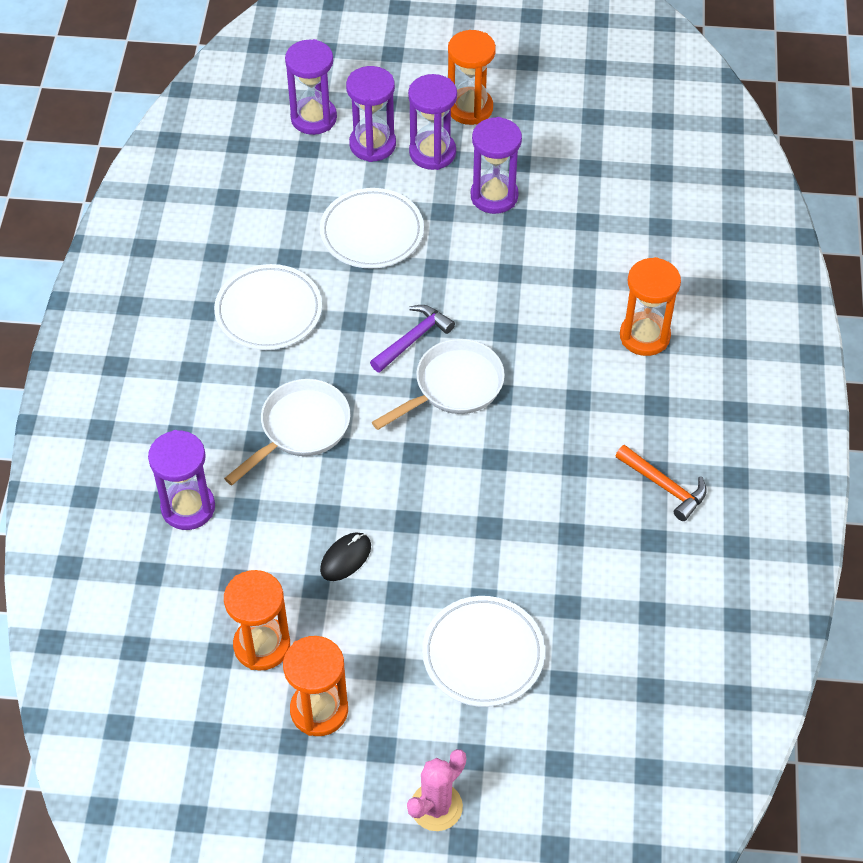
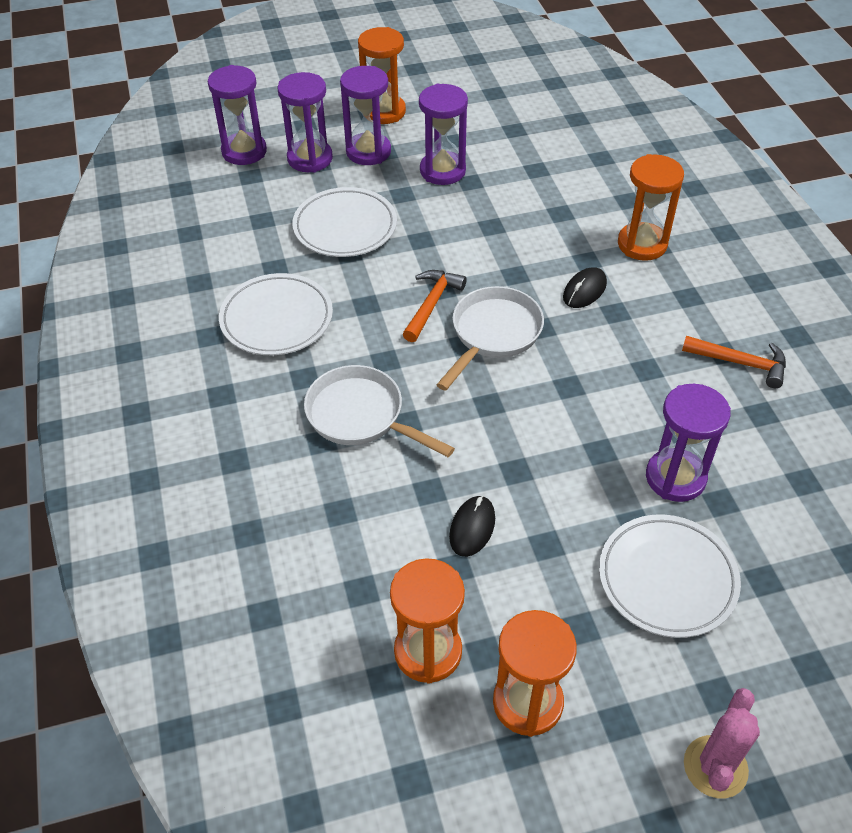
camera: 20 degrees left, 5 degrees down
(188, 507) = (277, 530): purple hourglass -> purple hourglass (675, 477)
(300, 429) = (361, 416): white pan -> white pan turned 75 degrees counterclockwise
(413, 339) = (432, 304): purple hammer -> orange hammer
(561, 368) = (584, 290): none -> black mouse

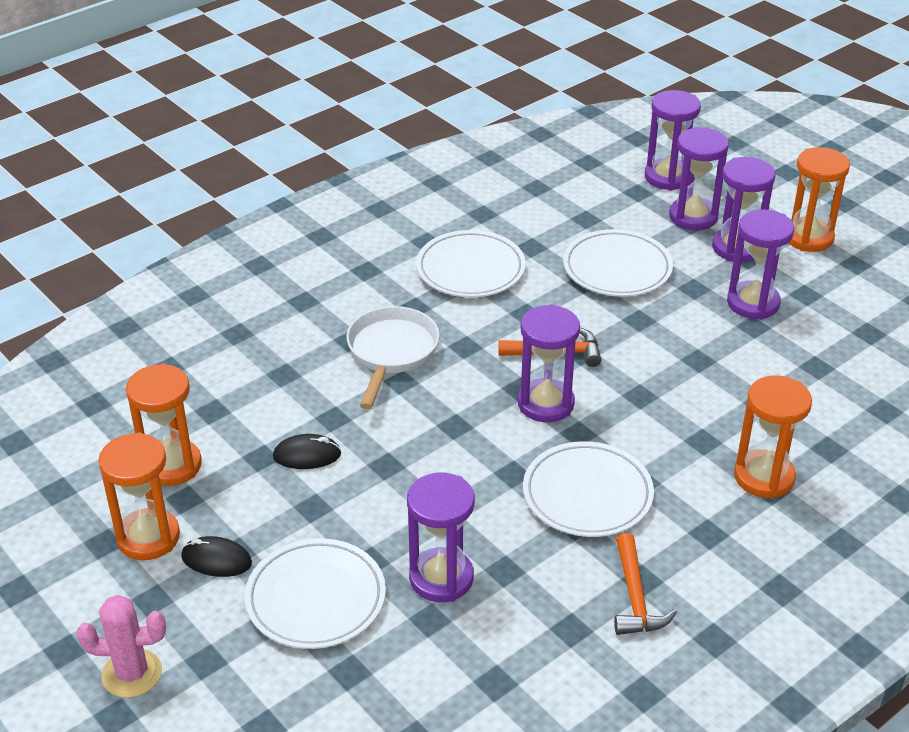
camera: 65 degrees right, 10 degrees down
(493, 334) = (545, 403): white pan -> purple hourglass
(584, 290) = (655, 450): black mouse -> black mouse (216, 560)
(616, 349) = (587, 494): none -> white plate

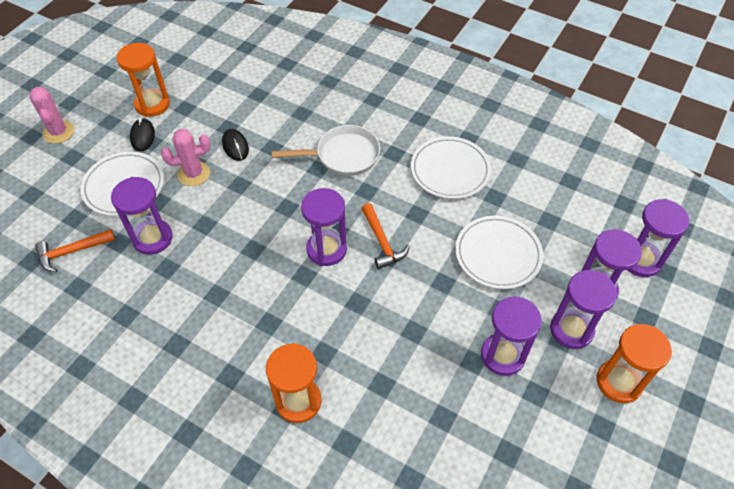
camera: 70 degrees right, 15 degrees up
(171, 465) = (208, 94): orange hourglass -> none
(336, 511) = (193, 174): none -> pink cactus
(587, 494) = (246, 295): white plate -> none
(635, 597) = (159, 344): orange hammer -> orange hammer (72, 252)

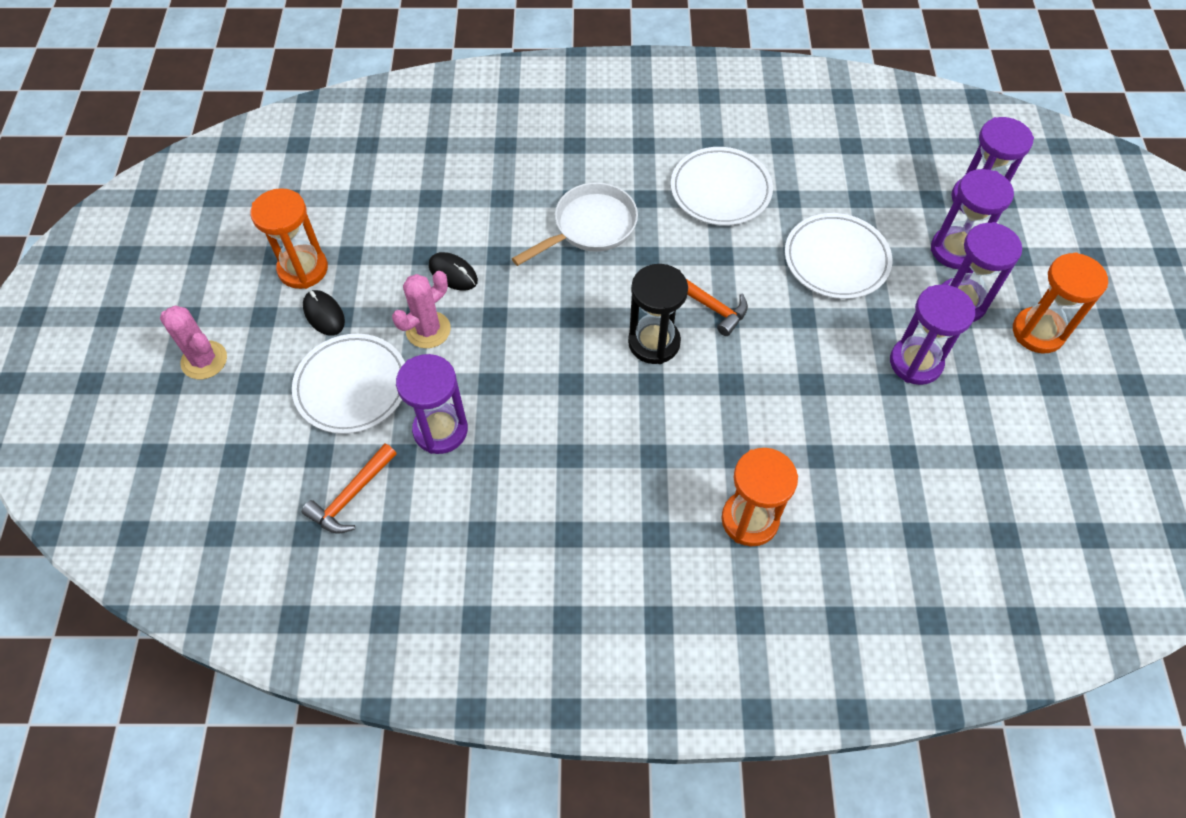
camera: 30 degrees left, 5 degrees up
(326, 249) = (654, 342): purple hourglass -> black hourglass

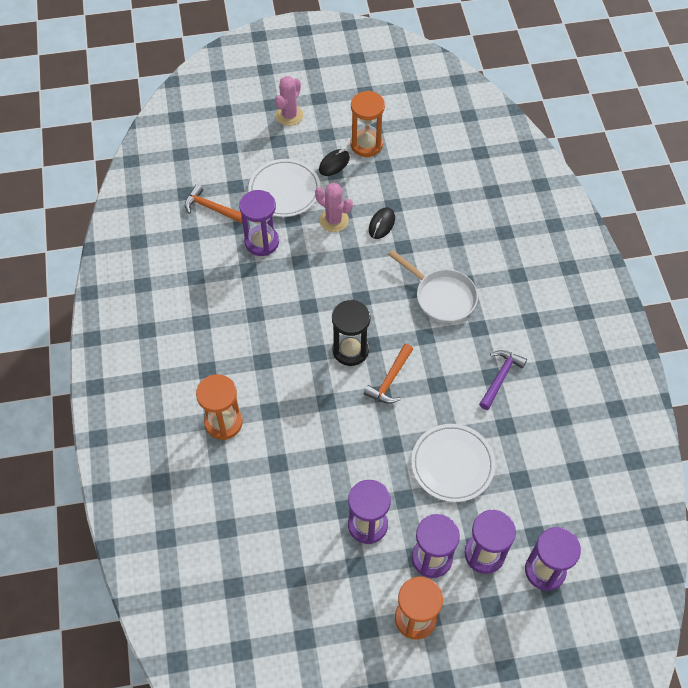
camera: 80 degrees right, 0 degrees up
(720, 190) = (500, 377): white plate -> purple hammer

